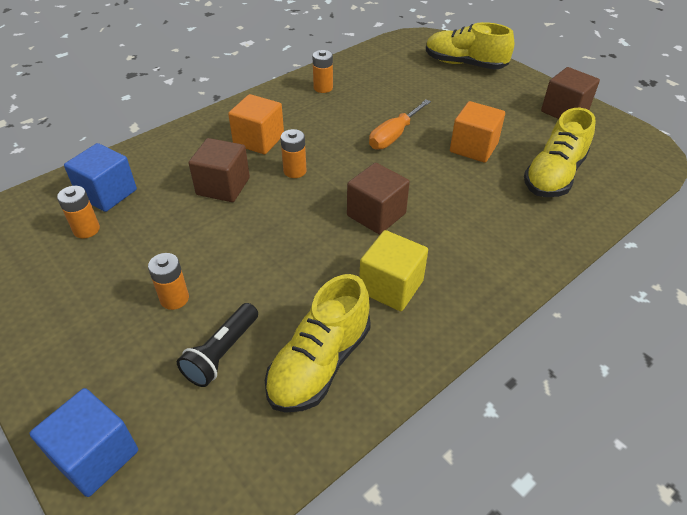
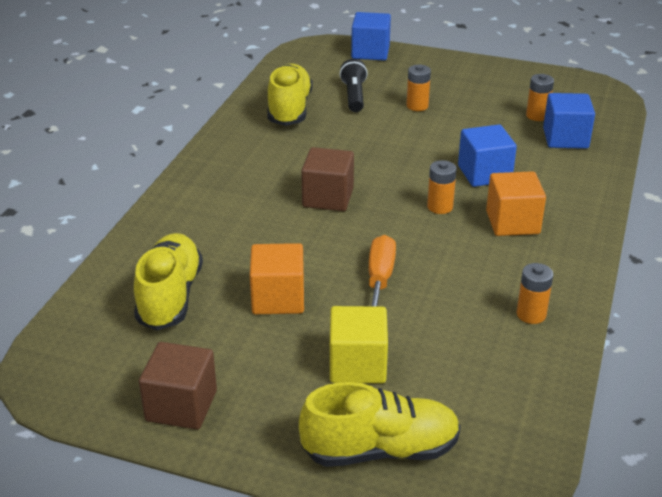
camera: 150 degrees right, 10 degrees down
(223, 186) = (484, 173): brown cube -> blue cube
(391, 286) = (274, 156): yellow cube -> yellow cube (357, 365)

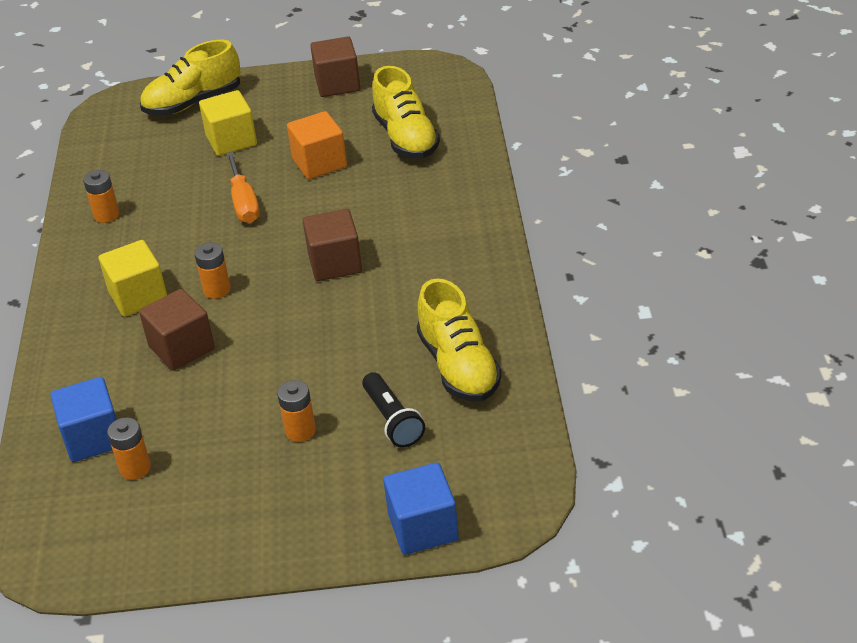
camera: 160 degrees right, 5 degrees up
(484, 173) = (181, 348): blue cube -> brown cube
(512, 222) = (138, 296): orange cube -> yellow cube

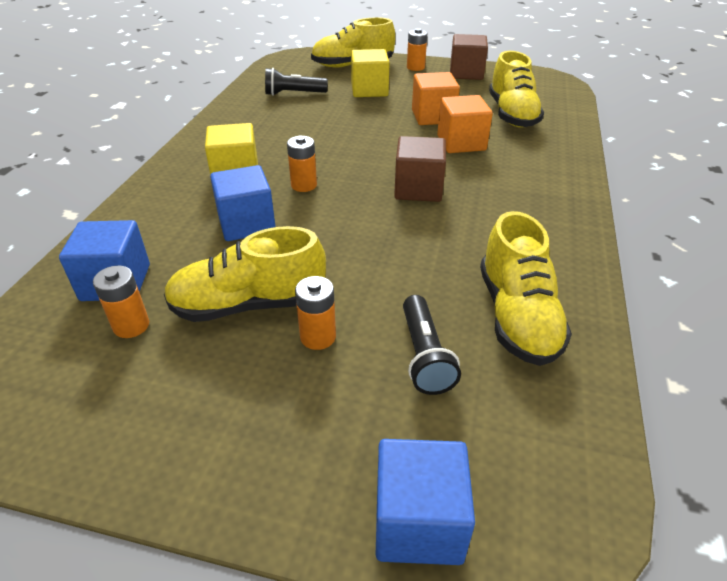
camera: 15 degrees right, 0 degrees up
(106, 215) = (248, 116): orange battery -> orange battery (415, 67)
(143, 169) = (293, 94): none -> black flashlight
(181, 348) = (246, 224): brown cube -> blue cube
(227, 422) = (249, 304): none -> yellow shoe
(244, 202) = (359, 129): orange screwdriver -> none
(361, 193) = (461, 143): none -> orange cube

